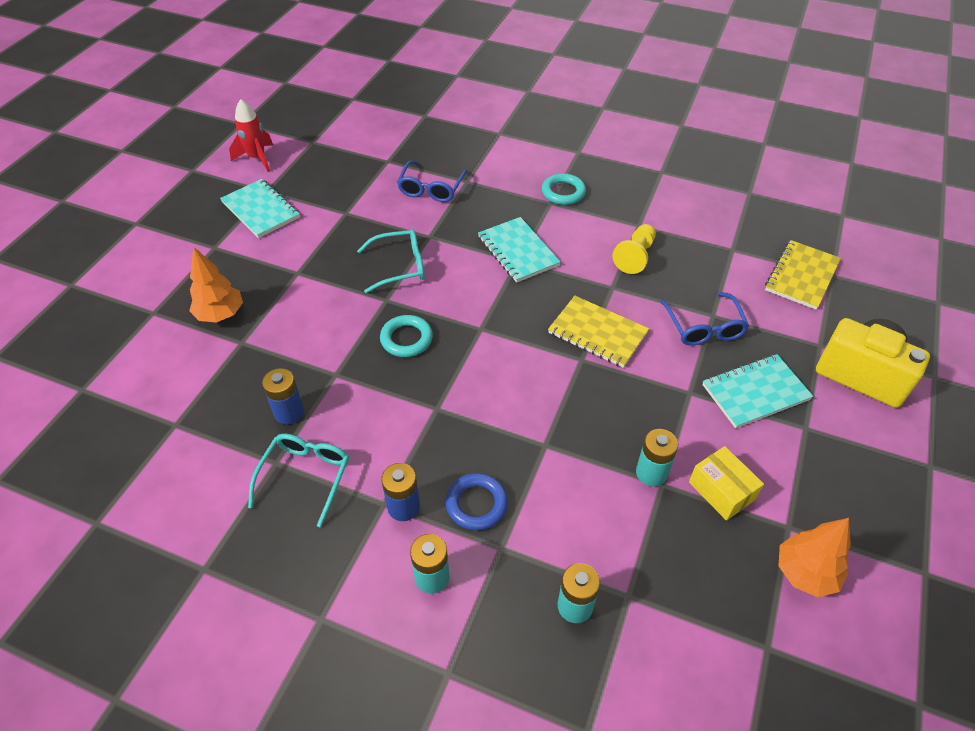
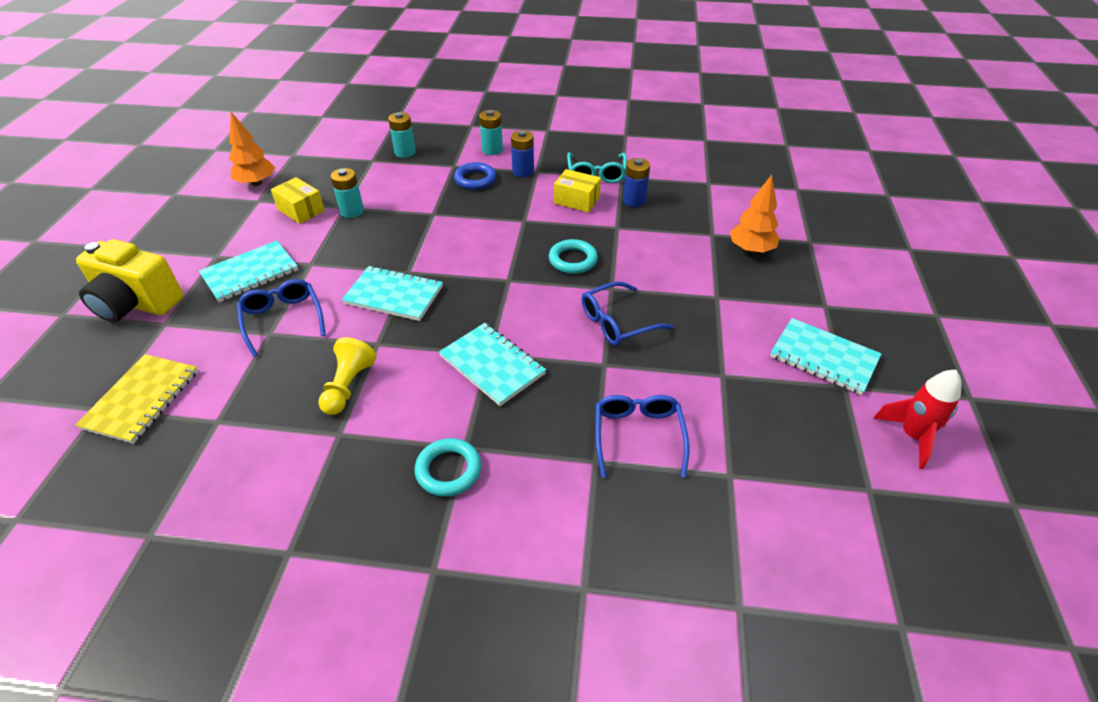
camera: 165 degrees right, 5 degrees down
(358, 428) = (576, 200): none -> yellow box
(400, 266) = (617, 322): turquoise glasses -> blue glasses
(597, 333) = (394, 295): yellow notebook -> turquoise notebook

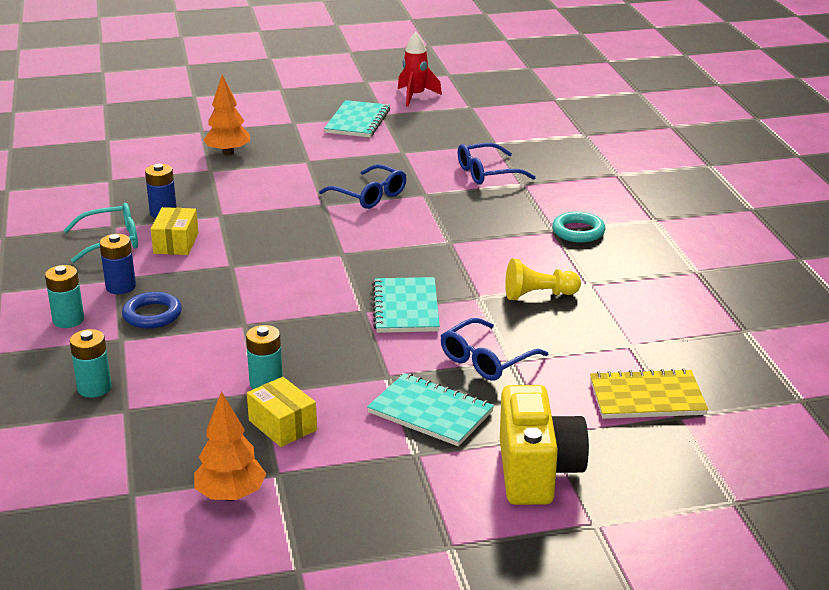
camera: 110 degrees left, 15 degrees down
(301, 210) = (282, 425): yellow box -> yellow box turned 60 degrees counterclockwise
(492, 365) = (462, 237): turquoise notebook -> none
(572, 260) = (290, 228): turquoise ring -> none

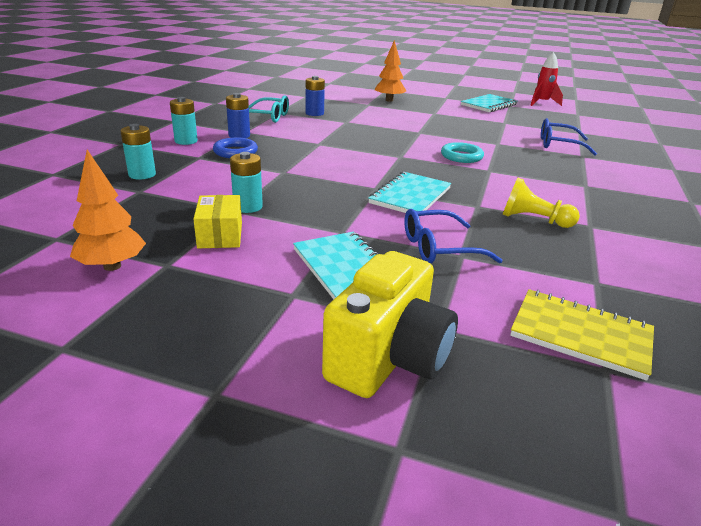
camera: 30 degrees right, 0 degrees up
(176, 243) = (301, 126): yellow box -> none
(369, 195) = (456, 135): blue glasses -> none
(578, 231) = (609, 192): turquoise ring -> turquoise ring (461, 156)

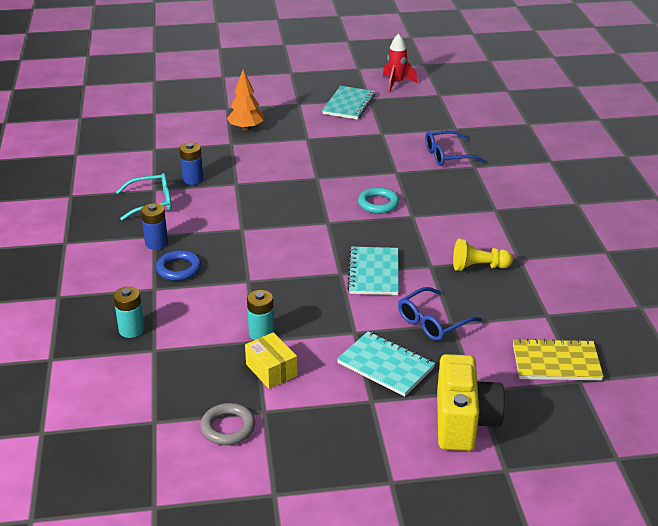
camera: 25 degrees left, 5 degrees up
(112, 266) = (228, 427): orange tree -> grey ring
(186, 141) = (115, 270): turquoise battery -> none

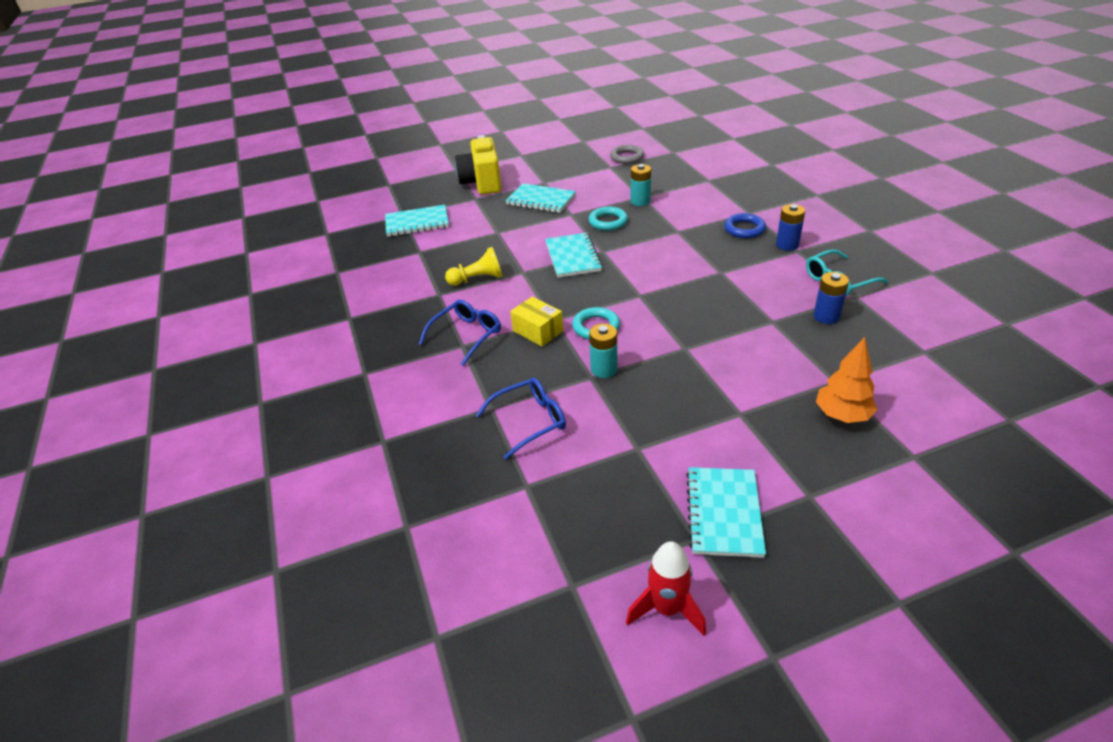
camera: 170 degrees right, 5 degrees up
(131, 330) = (736, 187): turquoise battery -> turquoise battery (604, 369)
(271, 370) = (618, 184): yellow box -> yellow box (538, 331)
(316, 310) = (608, 222): none -> turquoise ring
(432, 322) = (512, 230): blue glasses -> blue glasses (467, 335)
(556, 362) = (417, 223): yellow notebook -> turquoise notebook

